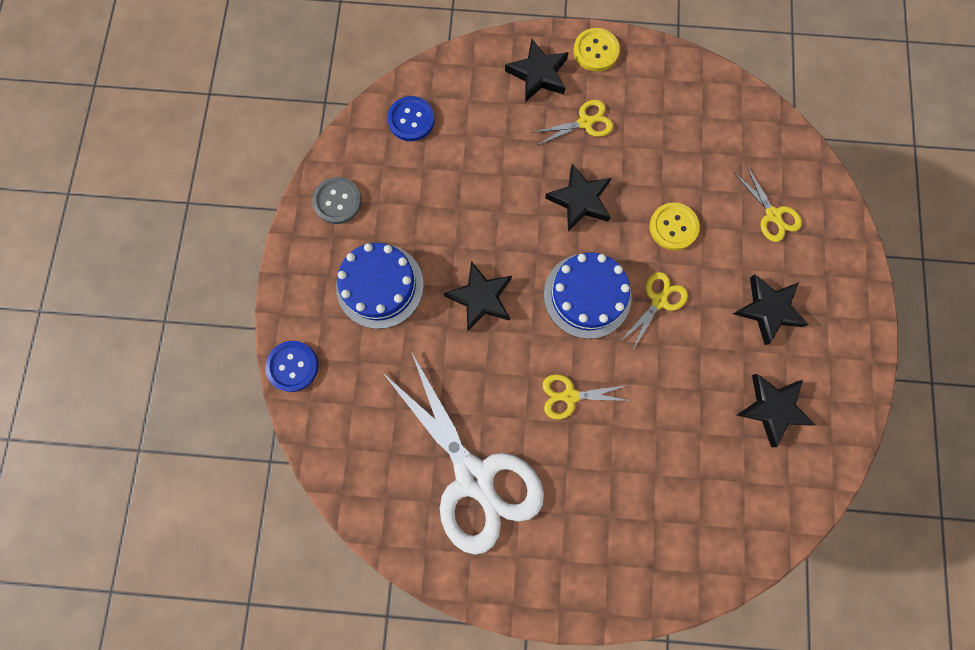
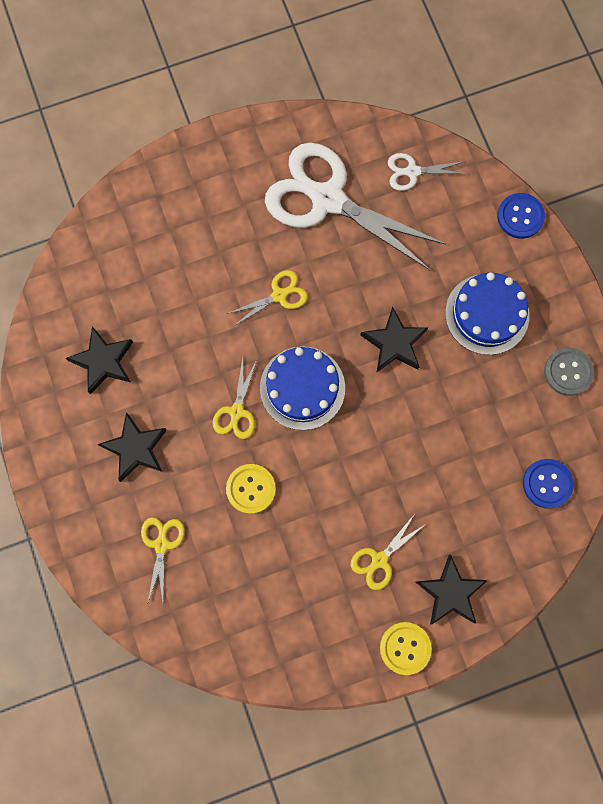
camera: 155 degrees right, 0 degrees up
(372, 466) = (412, 171): none -> white scissors
(580, 200) = (348, 475): black star -> none
(772, 215) = (161, 545): yellow scissors -> yellow scissors turned 60 degrees clockwise

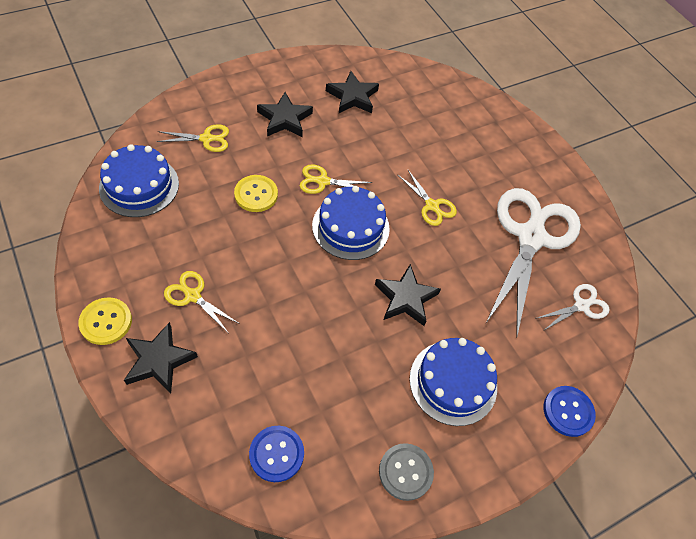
camera: 75 degrees right, 20 degrees down
(229, 623) = (139, 186): none -> blue cake
(412, 171) = (581, 306): white scissors -> white scissors turned 75 degrees clockwise

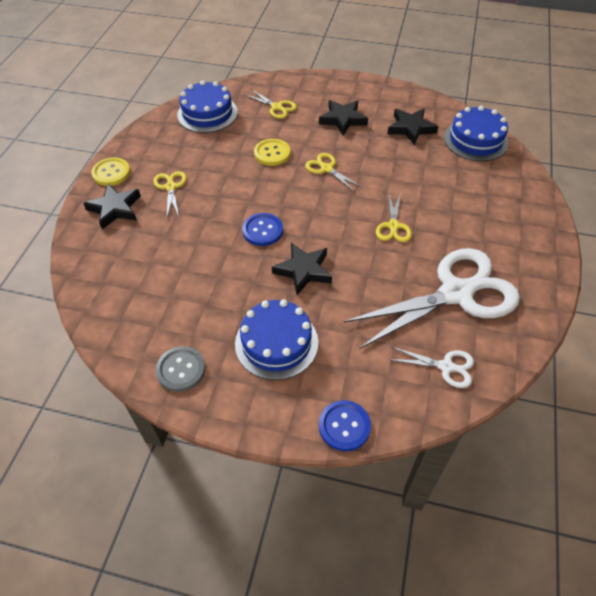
camera: 50 degrees right, 5 degrees down
(276, 454) = (119, 300): blue button -> blue button (262, 230)
(350, 227) = (314, 206): blue cake -> blue cake (475, 140)

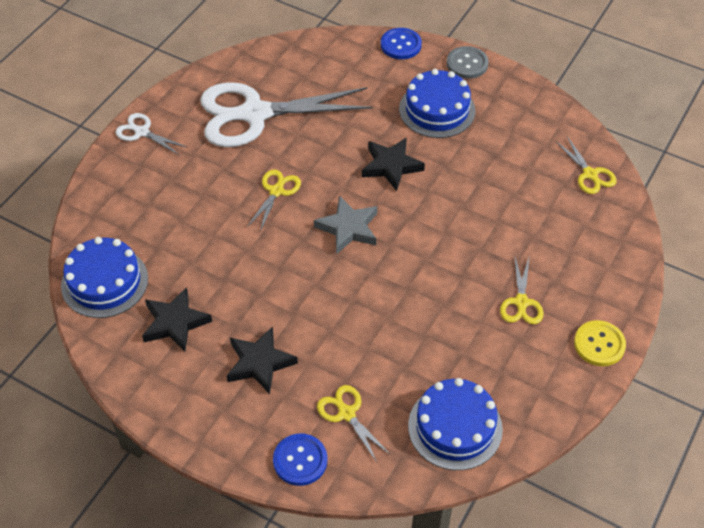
camera: 165 degrees left, 0 degrees up
(115, 209) = (591, 286): black star -> none
(181, 369) = (525, 107): grey button -> grey button (467, 64)
(262, 230) = (421, 218): blue button -> blue button (300, 460)
(272, 153) = (379, 325): yellow button -> none
(320, 210) = (348, 228): none -> grey star
(327, 169) = (317, 283): yellow scissors -> yellow scissors (590, 174)
(446, 367) = (300, 64): white scissors -> white scissors (142, 132)

